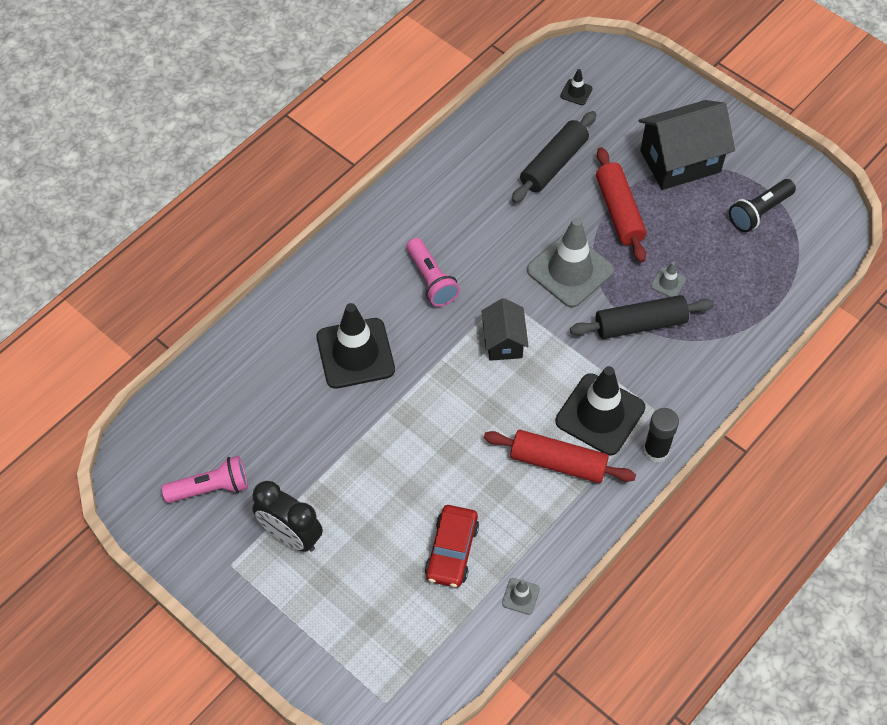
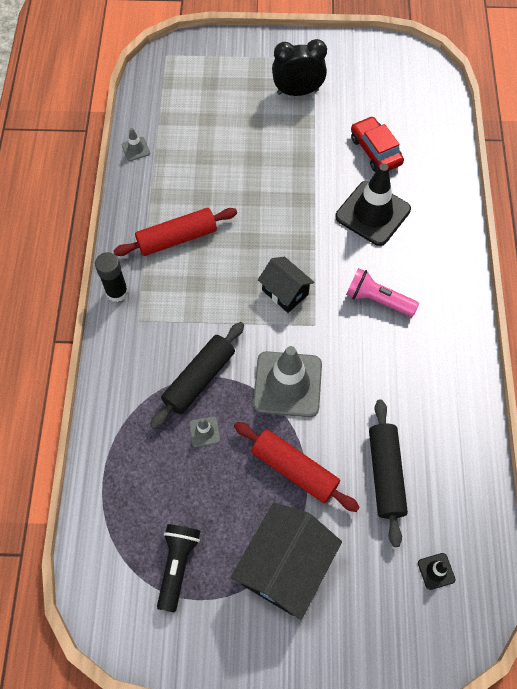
camera: 140 degrees right, 5 degrees up
(210, 488) = (368, 84): pink flashlight -> none
(452, 551) = (198, 145): red car -> red car (375, 151)
(600, 414) = (175, 289): black traffic cone -> none

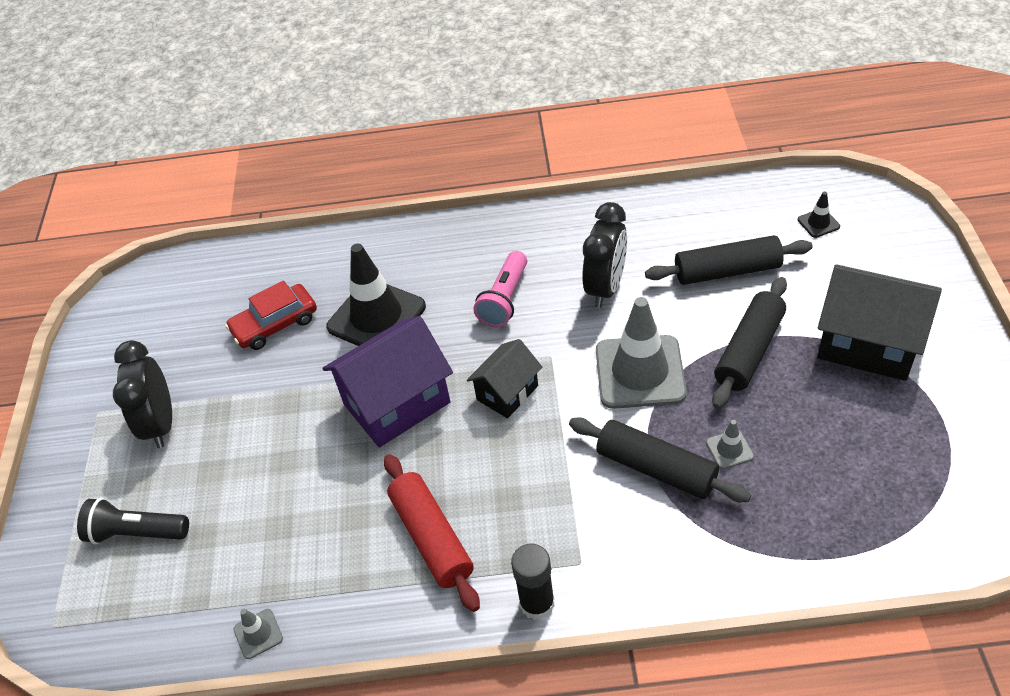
camera: 90 degrees left, 15 degrees down
(177, 565) = (912, 448): black flashlight -> black flashlight (137, 533)
(288, 223) = (397, 403): none -> purple house
(294, 469) = (749, 350): red rolling pin -> black rolling pin
(380, 374) = (605, 287): none -> black clock

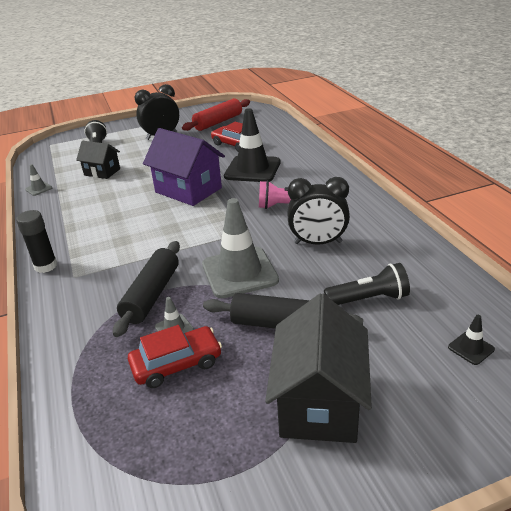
camera: 70 degrees right, 15 degrees down
(431, 538) = (93, 221): red rolling pin -> red rolling pin (218, 122)
(507, 392) = (206, 223): black house -> black house (102, 172)
(727, 271) = (368, 299): black rolling pin -> black flashlight
(791, 452) = (176, 364): none -> red car

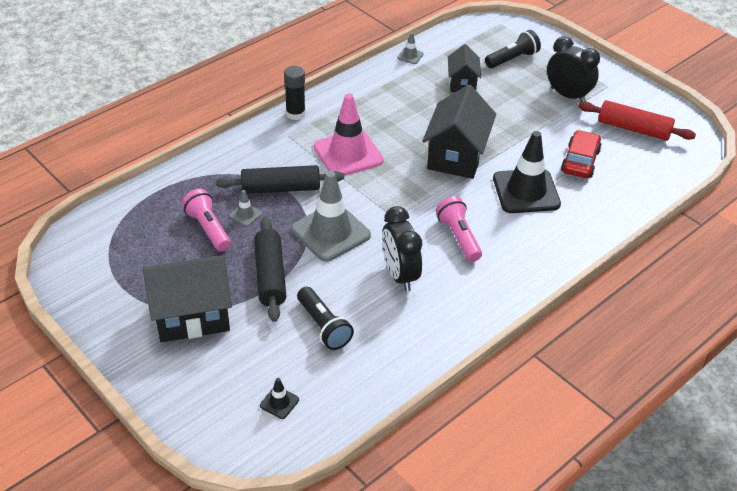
camera: 65 degrees right, 10 degrees up
(136, 243) = (348, 154): none -> pink traffic cone
(176, 364) = (208, 229): red car -> pink flashlight
(188, 190) = (456, 156): purple house -> black house

